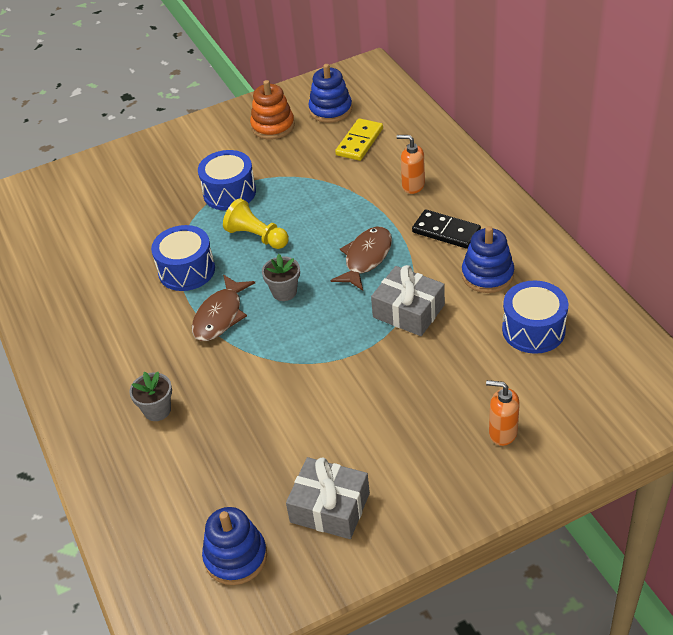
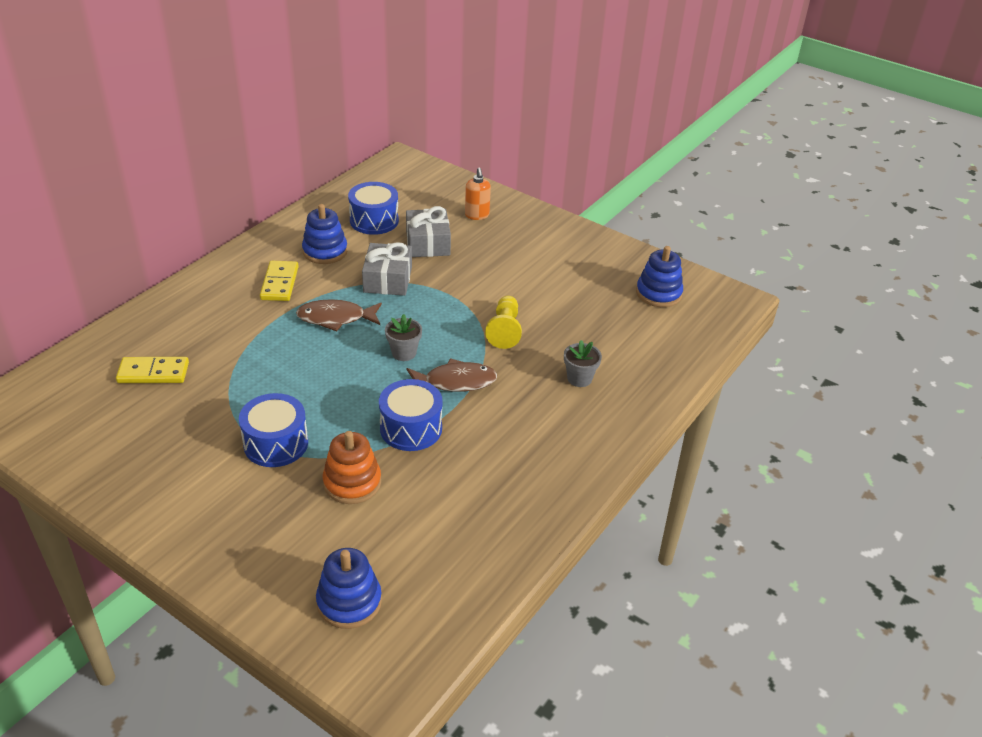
camera: 125 degrees left, 5 degrees down
(257, 236) = (338, 396): yellow pawn -> yellow pawn (504, 330)
(273, 126) = (136, 453): orange stacking toy -> orange stacking toy (352, 482)
(330, 110) = (92, 414): blue stacking toy -> blue stacking toy (349, 602)
(330, 507) = (589, 267): grey gift -> grey gift (428, 243)
(413, 185) = (219, 318): orange soap dispenser -> none
(446, 232) = (280, 283): black domino -> yellow domino

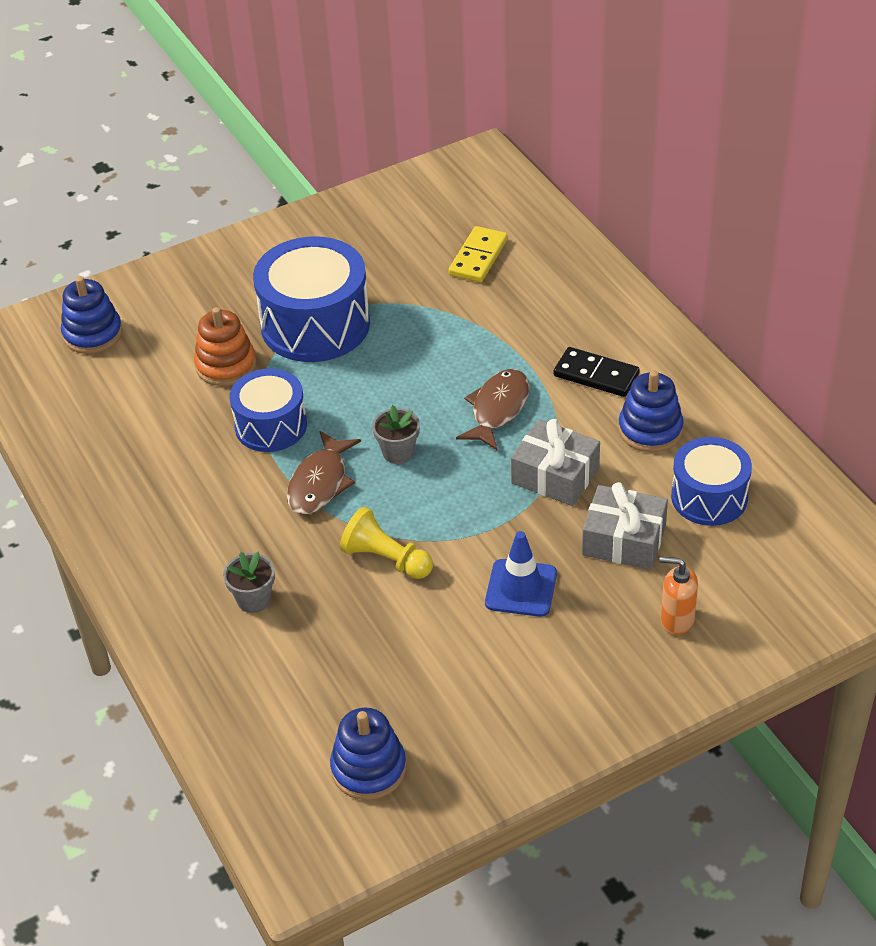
camera: 120 degrees right, 5 degrees up
(276, 443) = (315, 324): blue drum -> blue drum, size x1.60
(280, 283) = (596, 375): yellow domino -> black domino
(491, 271) = (521, 588): none -> blue traffic cone

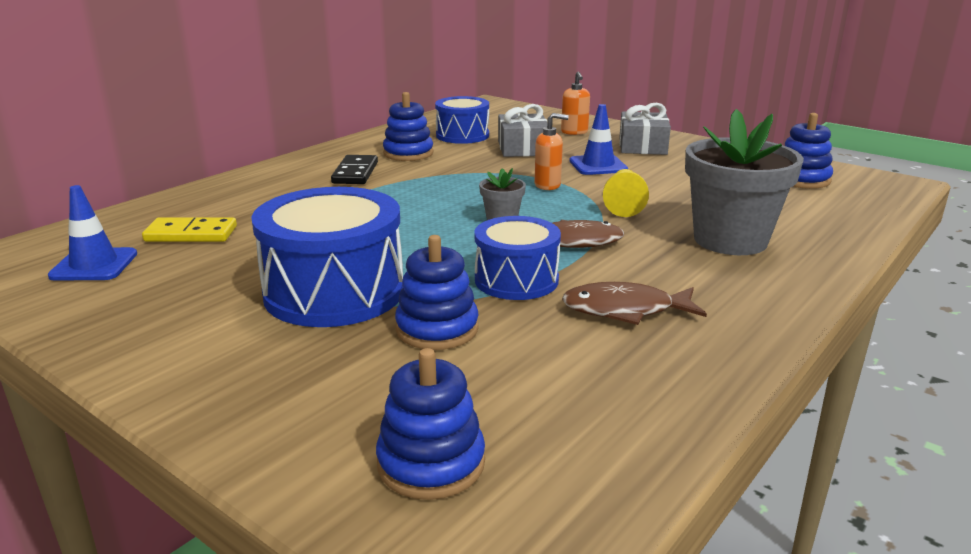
camera: 115 degrees left, 20 degrees down
(226, 365) = (437, 329): orange stacking toy -> blue stacking toy
(254, 599) = (730, 240): grey flower pot -> grey flower pot, size x2.22
(441, 210) = (94, 265): none -> blue traffic cone
(475, 518) = (548, 185): none -> orange soap dispenser
(498, 409) = (418, 196): brown fish -> brown fish (625, 310)
(555, 475) = (479, 170): grey gift -> grey gift (642, 146)

